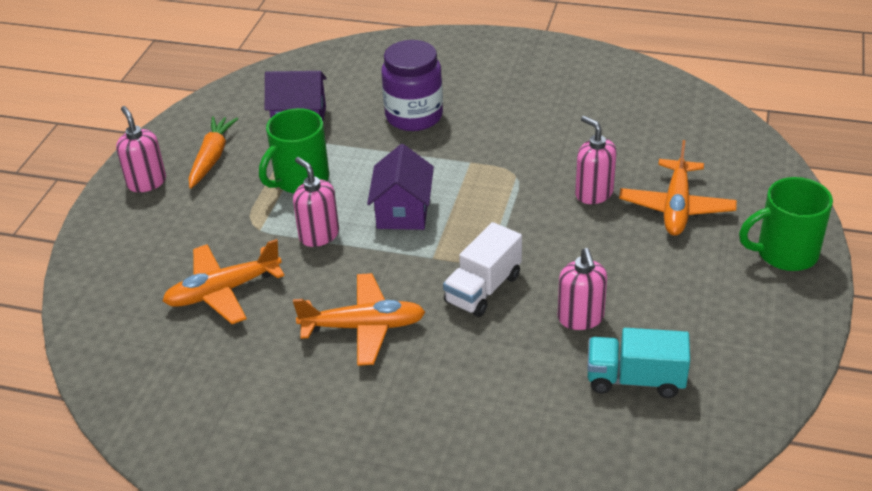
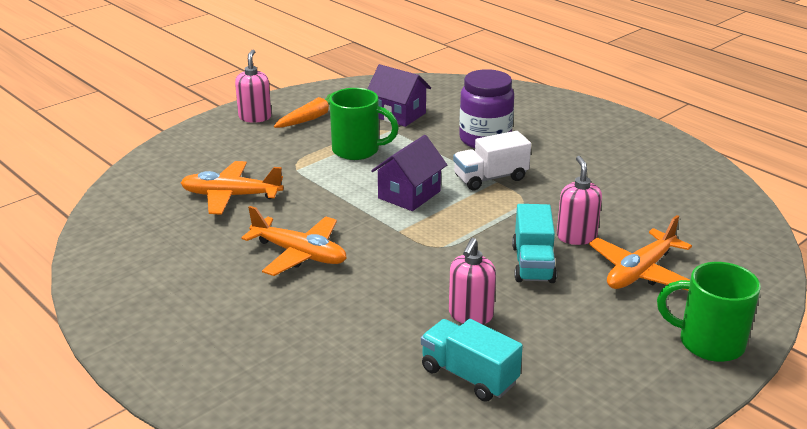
camera: 30 degrees right, 10 degrees down
(300, 180) = (357, 150): green mug -> green mug turned 150 degrees counterclockwise
(319, 235) = (332, 187): pink soap dispenser -> none
(483, 289) = (414, 265): white truck -> white truck (490, 178)
(583, 239) = (533, 264): none -> turquoise truck

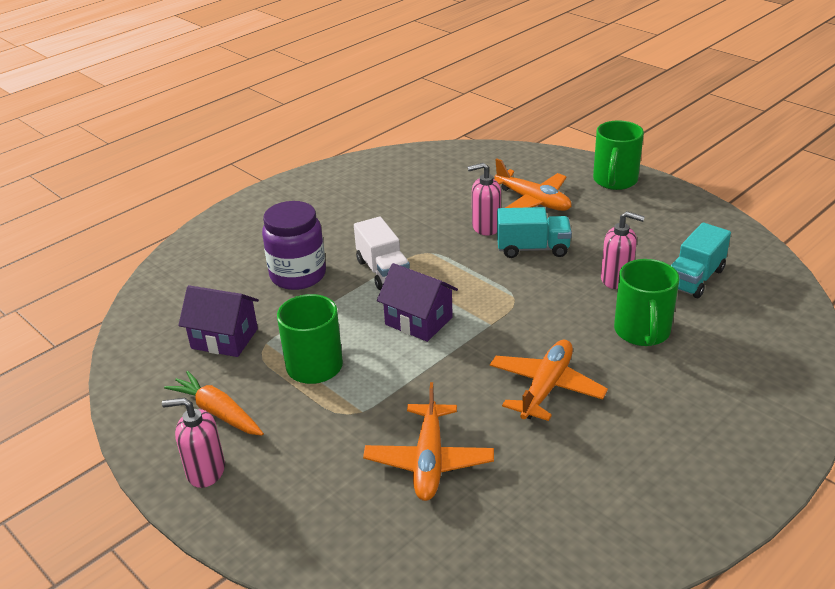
camera: 90 degrees left, 5 degrees up
(370, 320) = (642, 332): none -> green mug
(398, 115) = (224, 338): purple house -> purple house turned 75 degrees clockwise

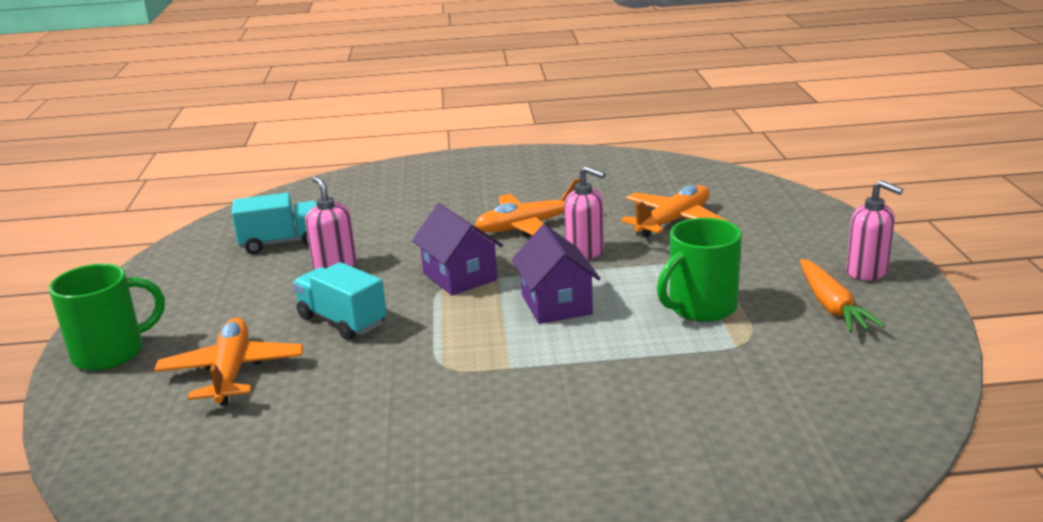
camera: 140 degrees left, 10 degrees down
(224, 338) = (782, 370): purple house -> purple house (460, 277)
(298, 275) = (627, 408): purple jar -> none
(383, 271) = (522, 367): white truck -> none
(485, 227) = (337, 366): pink soap dispenser -> pink soap dispenser (585, 252)
(642, 332) = (398, 229): green mug -> none

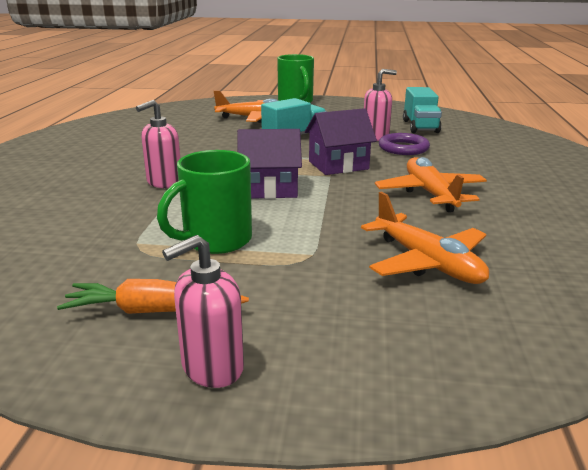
camera: 100 degrees right, 0 degrees up
(382, 247) = (403, 148): none -> purple ring
(585, 252) = (362, 209): pink soap dispenser -> pink soap dispenser (164, 182)
(700, 308) = (215, 240): green mug -> green mug turned 105 degrees counterclockwise

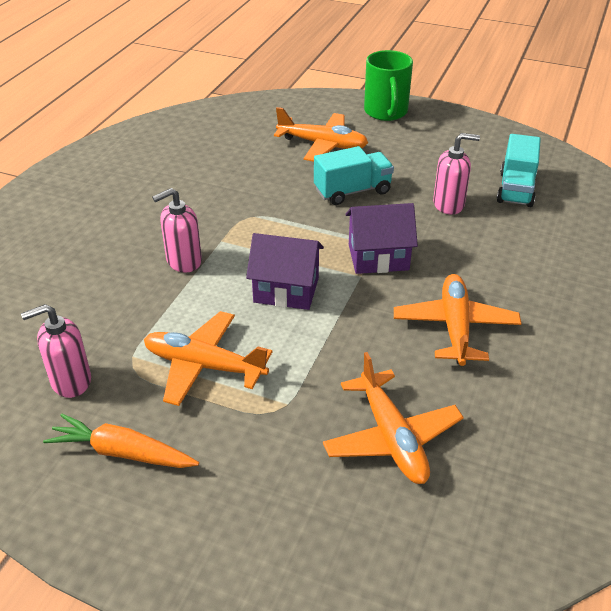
camera: 15 degrees right, 15 degrees up
(212, 367) = (149, 529): pink soap dispenser -> pink soap dispenser (70, 381)
(215, 240) = (204, 366): green mug -> orange plane
(403, 148) = (470, 233): purple ring -> none

